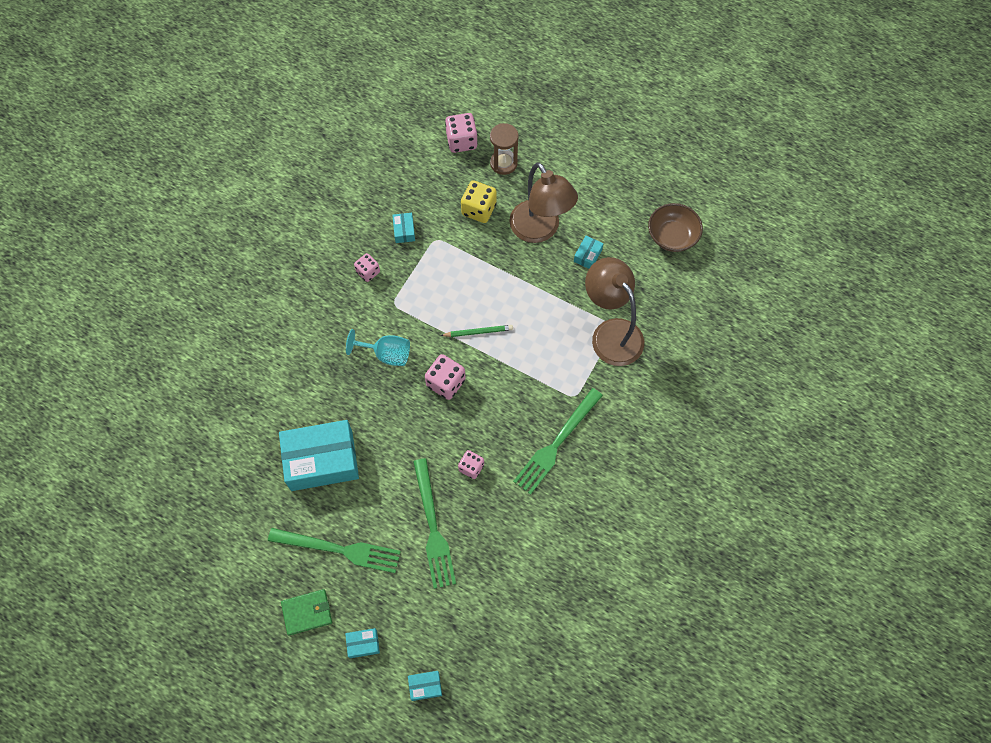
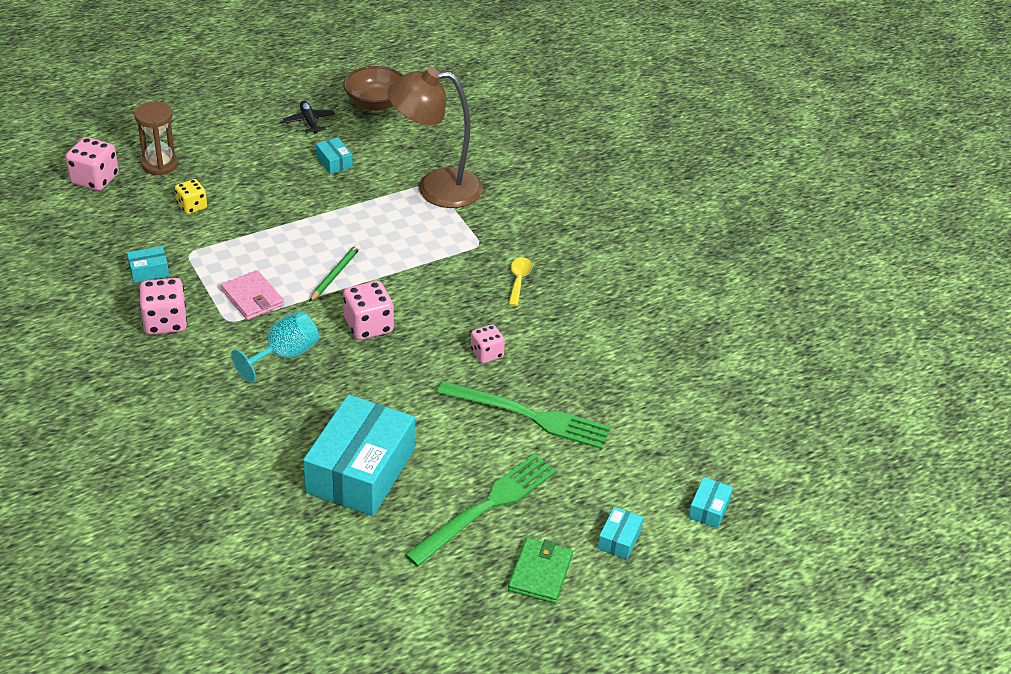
camera: 60 degrees left, 25 degrees down
(368, 272) = (165, 322): pink dice -> pink dice, size x1.57
(404, 231) = (149, 271): turquoise box -> turquoise box turned 45 degrees counterclockwise
(422, 302) = (252, 298): none -> pink wallet
(479, 209) = (192, 206): yellow dice -> yellow dice, size x0.64
(540, 230) = (268, 178): brown lamp -> none
(557, 443) = (519, 280): green fork -> yellow spoon
(617, 212) = (309, 121): none -> black plane

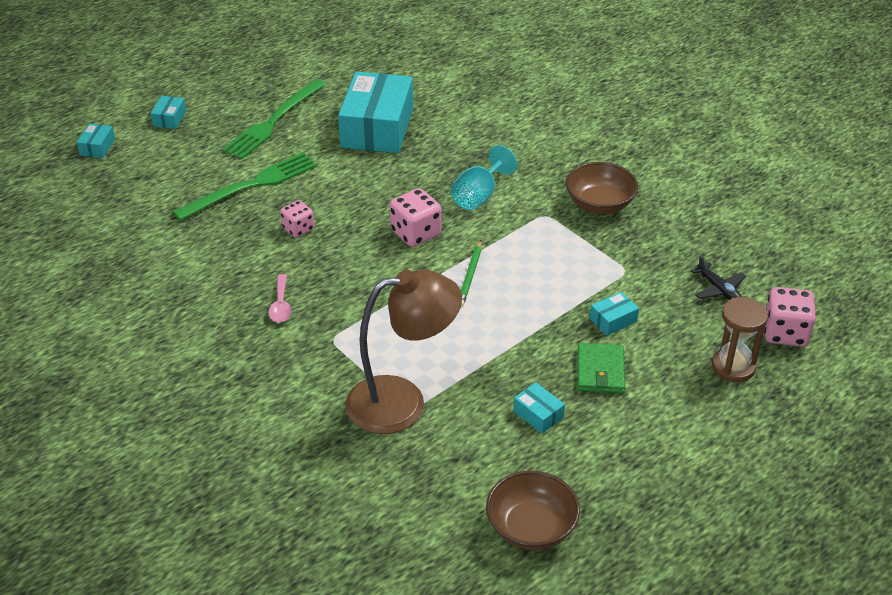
camera: 170 degrees right, 0 degrees up
(149, 271) = (649, 246): turquoise box -> turquoise box (613, 320)
(165, 322) = (599, 204): pink dice -> brown bowl
(192, 206) = (659, 321): yellow dice -> none
(252, 298) = (536, 239): pink wallet -> none
(309, 121) = (602, 473): black plane -> black plane (719, 289)
(519, 280) = (281, 305): yellow spoon -> pink spoon
(528, 416) = (251, 186): green fork -> green fork turned 135 degrees clockwise
(540, 573) = (227, 92): green wallet -> green wallet (600, 371)

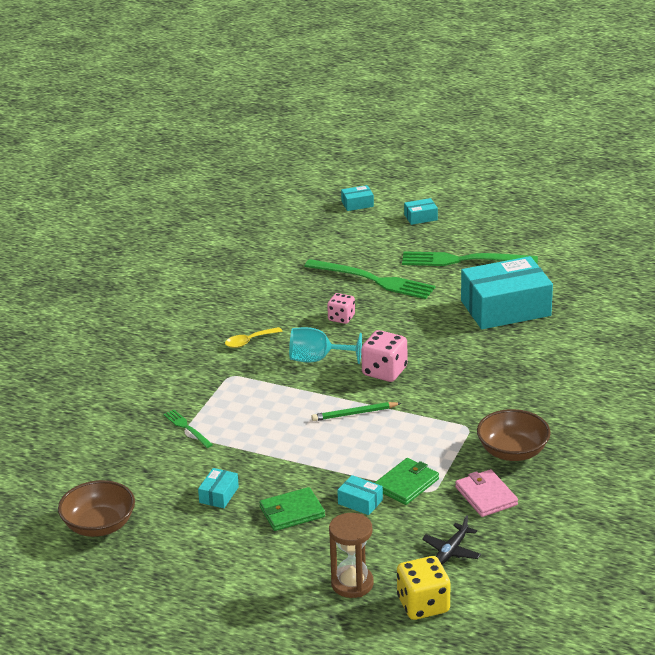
camera: 65 degrees right, 10 degrees down
(281, 305) = (249, 341): pink spoon -> yellow spoon
(402, 402) = (187, 428): brown lamp -> green fork
(479, 196) = (462, 386): turquoise goblet -> turquoise goblet (317, 359)
(605, 282) = (406, 484): none -> green wallet
(653, 242) = (486, 496): none -> pink wallet
(785, 333) = (423, 605): pink dice -> yellow dice

